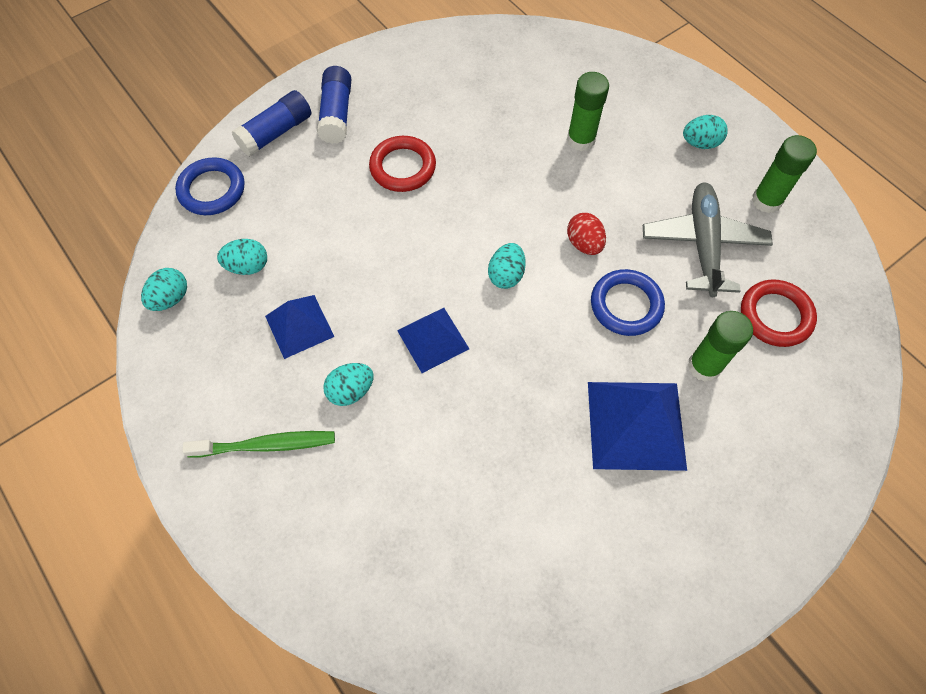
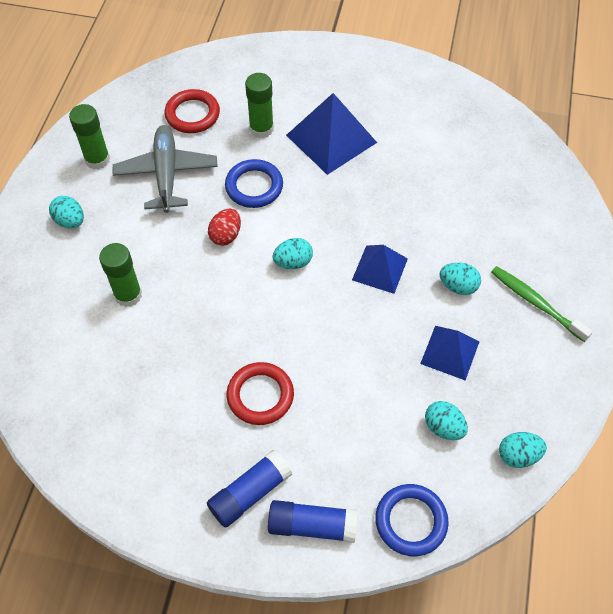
camera: 130 degrees left, 5 degrees down
(703, 244) = (166, 174): grey plane -> grey plane turned 120 degrees clockwise

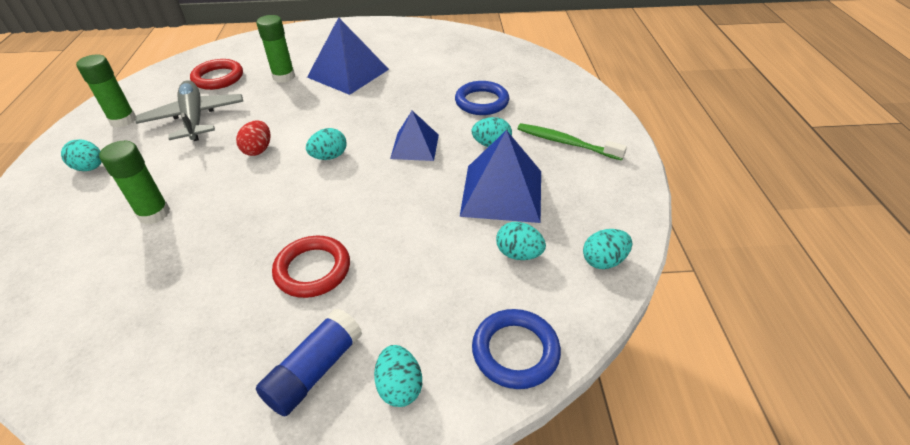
camera: 15 degrees left, 15 degrees down
(254, 186) = (282, 113): blue ring -> blue ring (481, 102)
(312, 525) = (399, 387): blue glue stick -> turquoise egg
(450, 352) = (502, 193): blue pyramid -> blue pyramid, size x1.61

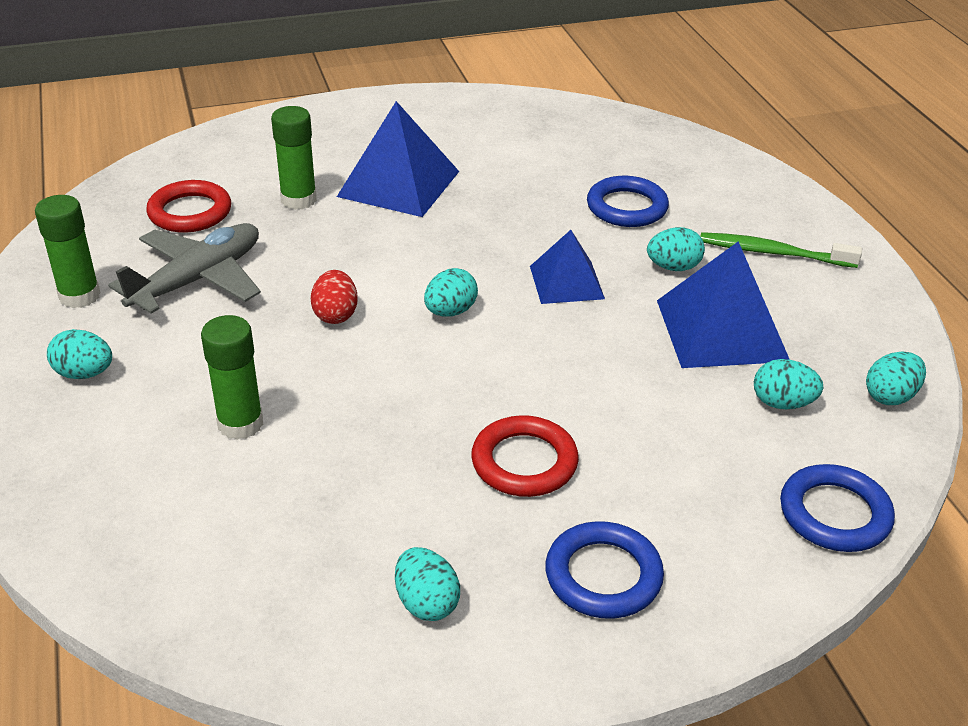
camera: 15 degrees left, 5 degrees down
(194, 118) = (198, 279): grey plane -> grey plane turned 75 degrees clockwise
(315, 370) = (603, 575): blue glue stick -> blue ring
(399, 387) = (718, 574): turquoise egg -> turquoise egg (426, 603)

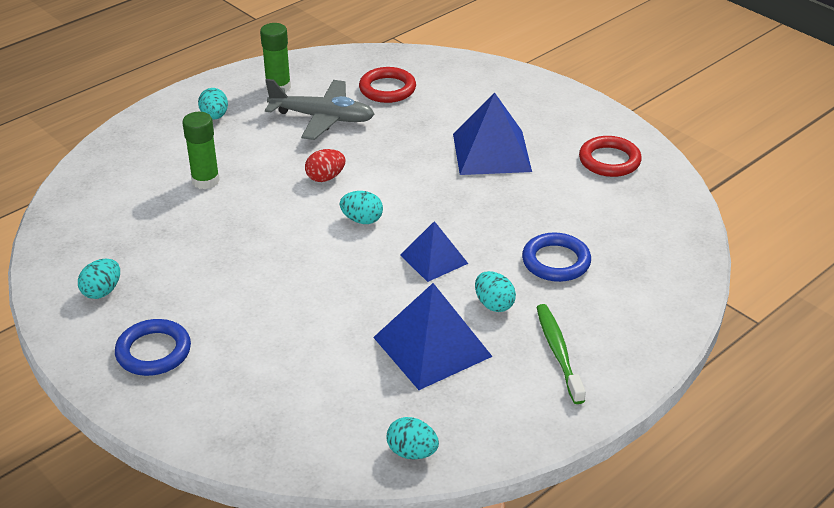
camera: 65 degrees right, 0 degrees up
(298, 200) = (436, 121): green glue stick -> none
(524, 462) = (234, 293): red ring -> red ring (609, 160)
(782, 403) = (365, 395): turquoise egg -> none
(834, 514) = (261, 443): blue ring -> none

